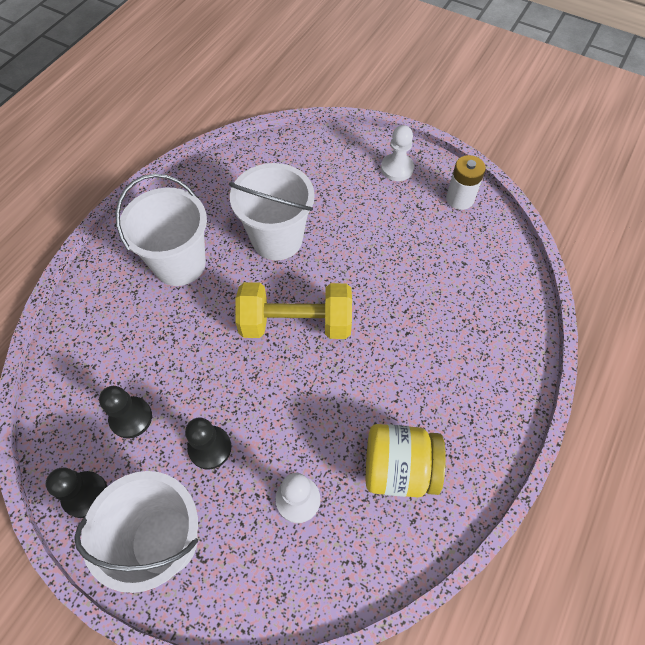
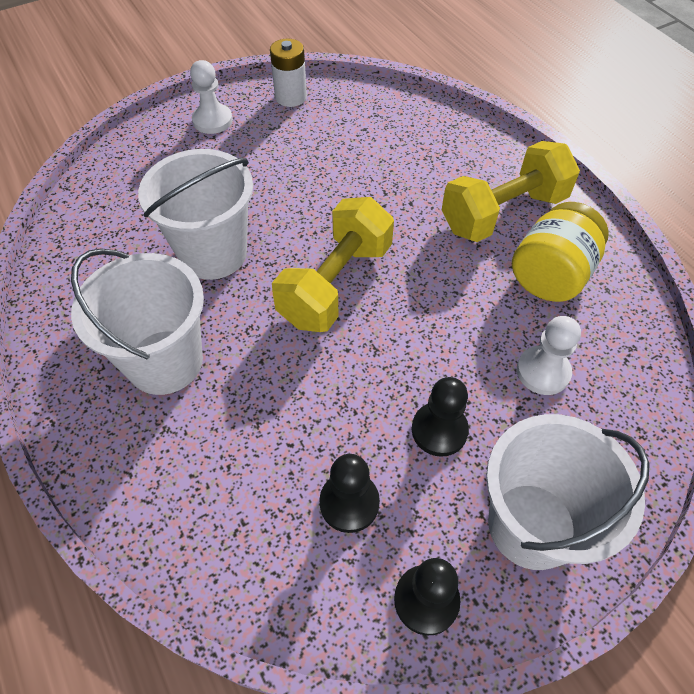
camera: 60 degrees left, 5 degrees down
(443, 404) = (503, 213): none -> yellow dumbbell

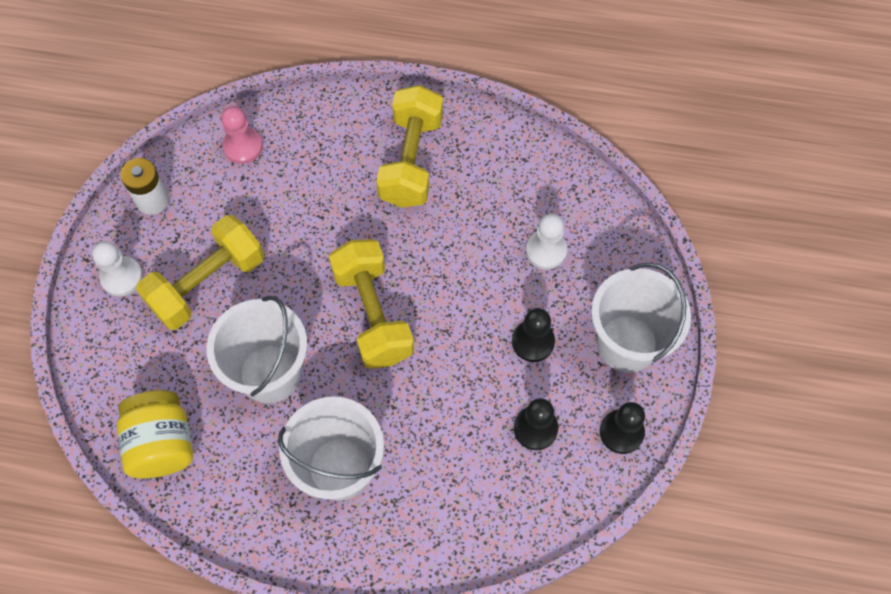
camera: 50 degrees left, 10 degrees up
(255, 166) = (207, 283): none -> yellow dumbbell
(389, 113) = (243, 146): none -> pink pawn
(550, 275) = (485, 181): yellow jar -> yellow jar (162, 444)

